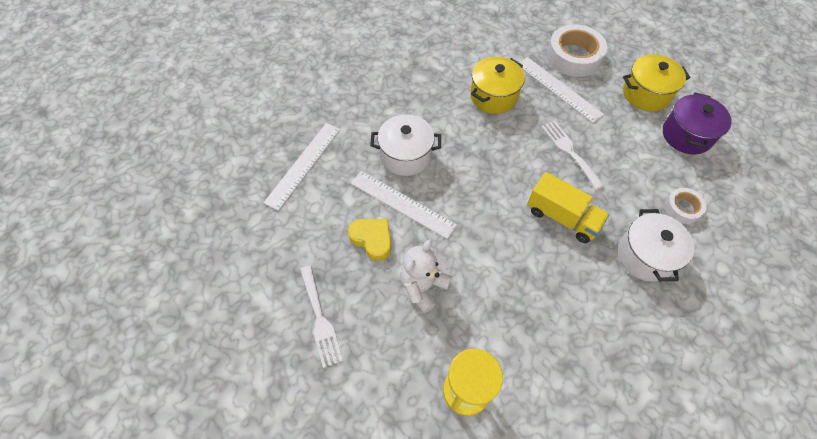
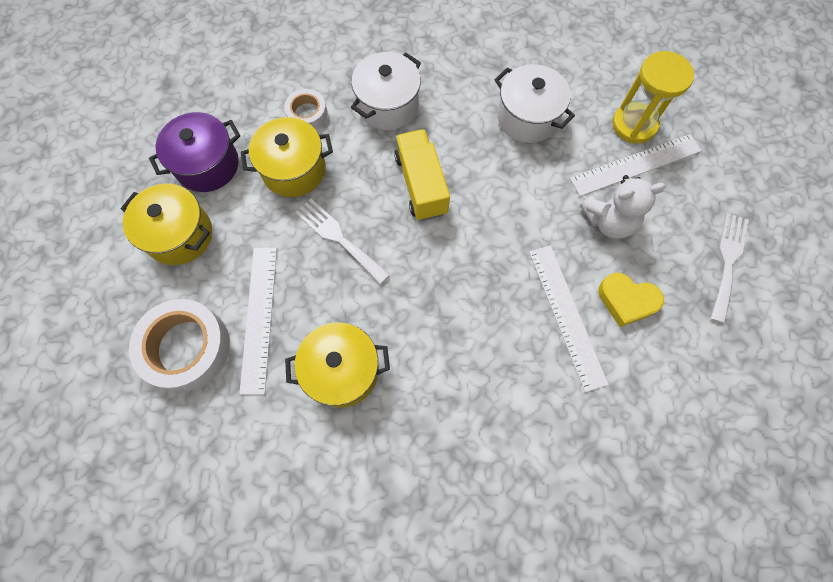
camera: 140 degrees left, 10 degrees up
(303, 165) = (650, 457): white ruler -> white ruler (635, 165)
(372, 239) = (626, 301): yellow heart -> yellow heart turned 60 degrees counterclockwise
(406, 155) = (517, 372): white pot -> white pot (527, 117)
(569, 151) = (338, 238): white fork -> white fork turned 120 degrees clockwise
(641, 168) = (294, 170): none -> yellow pot

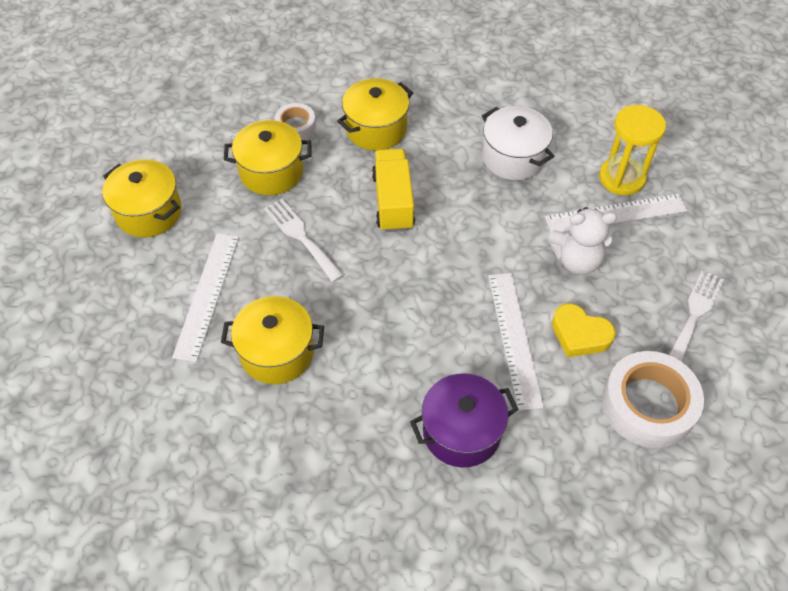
camera: 10 degrees right, 15 degrees down
(186, 348) = (131, 310): white tape -> white tape (648, 405)
(207, 165) = (190, 157): purple pot -> purple pot (461, 432)
(387, 105) = (376, 129): white pot -> yellow pot

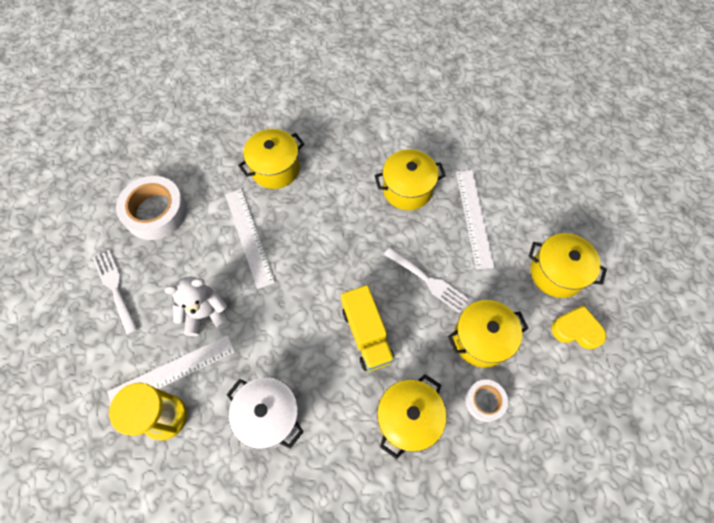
camera: 165 degrees right, 10 degrees up
(461, 432) = (275, 169): purple pot -> yellow pot
(580, 334) = (202, 251): yellow heart -> yellow heart (576, 330)
(694, 314) = (115, 287): white fork -> white fork turned 135 degrees clockwise

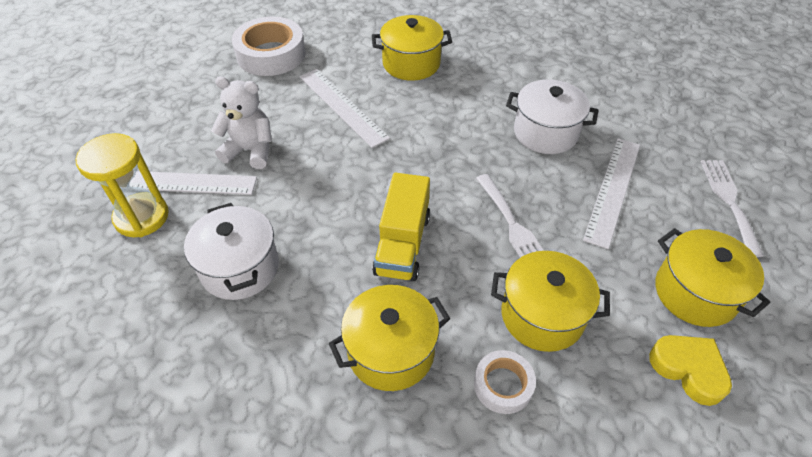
camera: 30 degrees right, 15 degrees down
(115, 287) = (188, 95): white fork -> white fork (729, 201)
(249, 237) = (342, 106): white ruler -> white ruler turned 45 degrees counterclockwise
(407, 189) = (545, 133): yellow pot -> white pot

